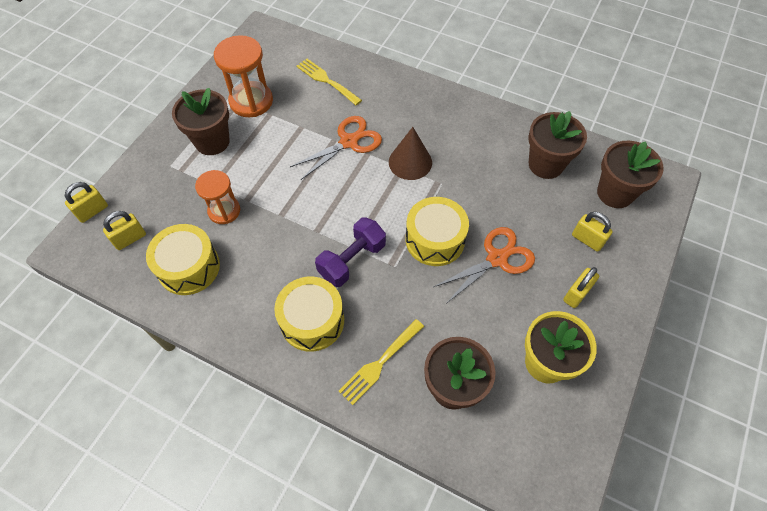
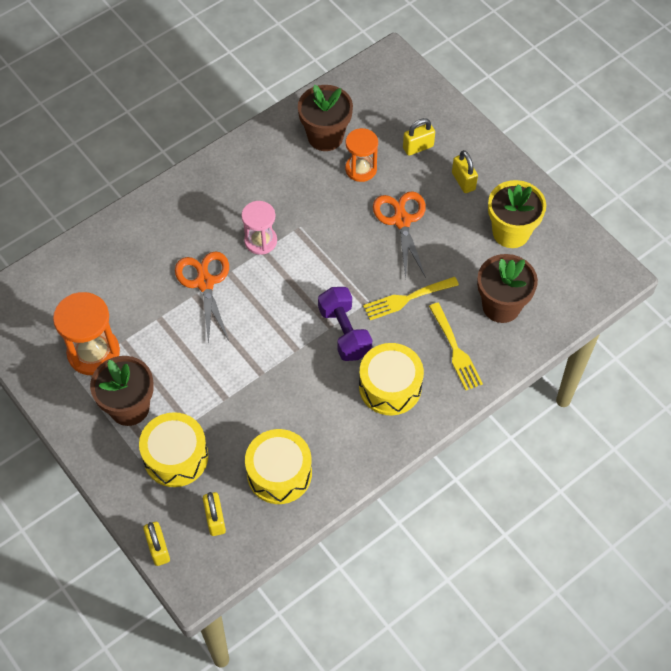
camera: 65 degrees left, 0 degrees up
(224, 211) = (228, 422): orange hourglass -> orange hourglass (361, 169)
(326, 80) = (108, 271): yellow fork -> yellow fork (407, 299)
(410, 162) = (260, 241): brown cone -> pink hourglass
(435, 240) = (358, 258): yellow drum -> yellow drum (176, 457)
(615, 193) = (383, 103): brown flower pot -> none

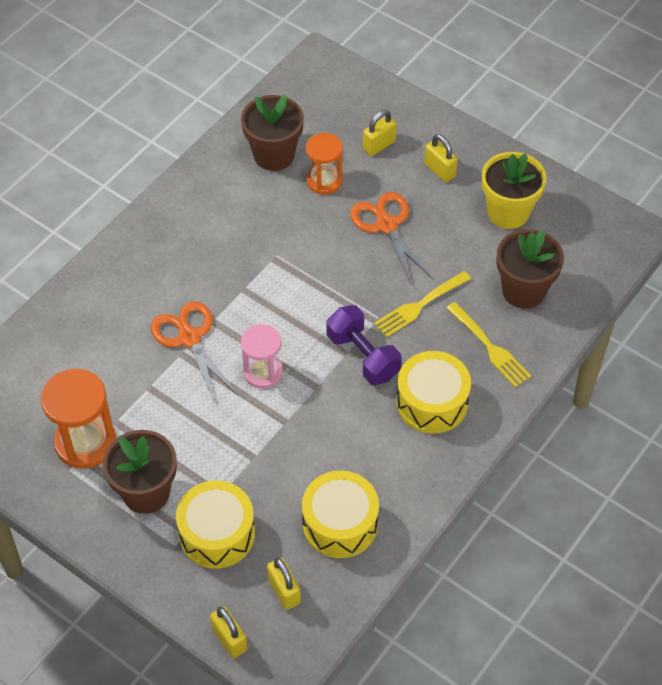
camera: 15 degrees left, 5 degrees down
(260, 241) = (237, 280): pink hourglass -> pink hourglass (263, 372)

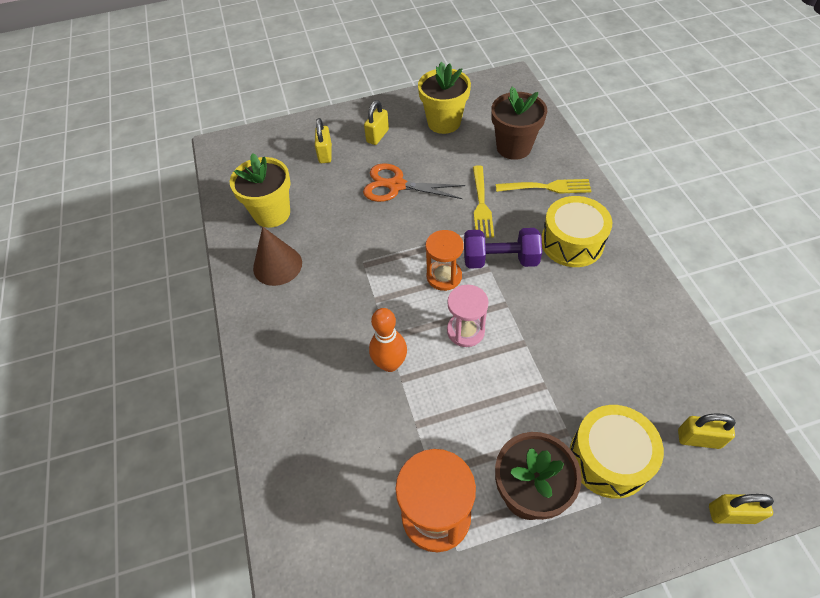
camera: 50 degrees left, 0 degrees up
(189, 338) = (390, 364): orange scissors -> orange bowling pin
(222, 198) = (277, 265): none -> brown cone
(274, 155) = (272, 213): brown flower pot -> yellow flower pot
(324, 181) = (324, 198): orange hourglass -> orange hourglass (444, 276)
(340, 524) = (650, 360): yellow drum -> none
(439, 170) = (377, 136): yellow padlock -> yellow padlock turned 60 degrees counterclockwise

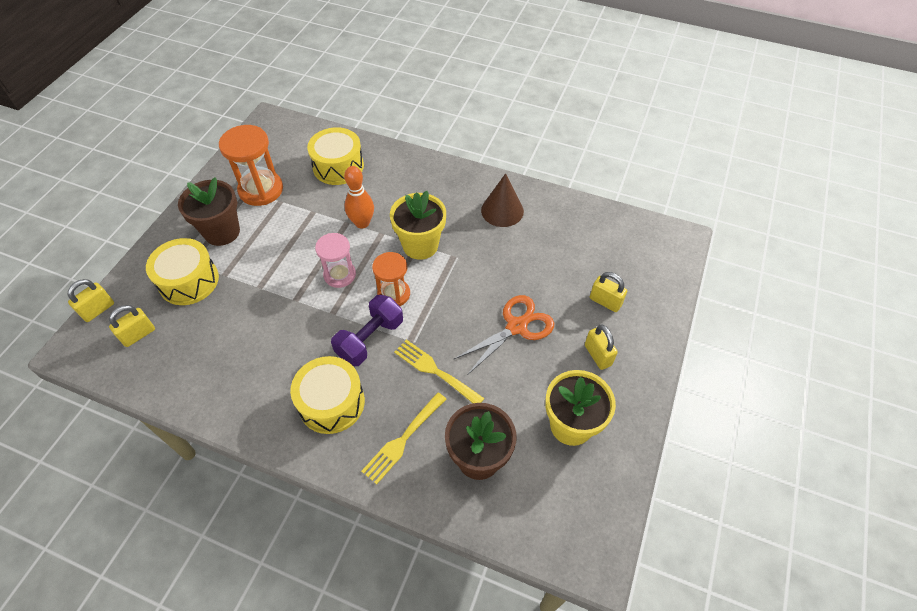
camera: 125 degrees right, 0 degrees up
(272, 213) = (560, 232): yellow flower pot -> yellow flower pot (420, 245)
(328, 460) = (338, 166): none -> yellow drum

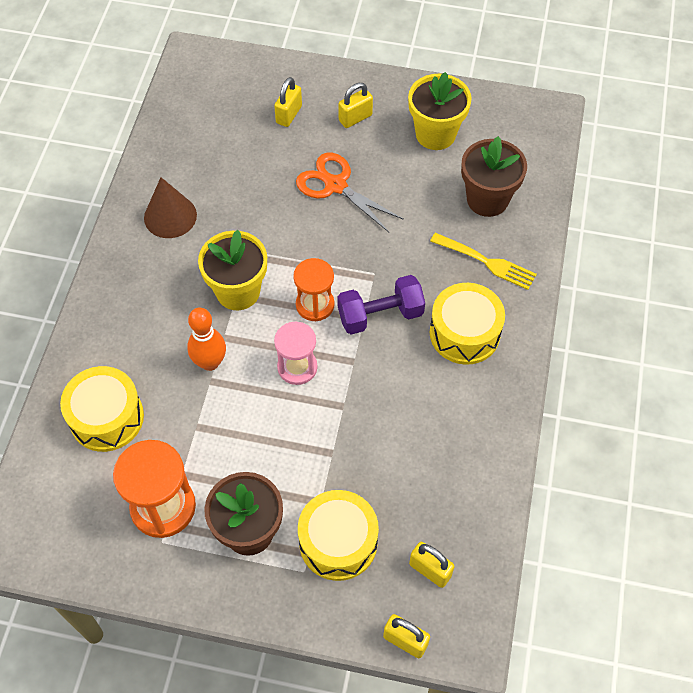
camera: 100 degrees left, 5 degrees up
(370, 339) = (380, 315): purple dumbbell -> purple dumbbell turned 45 degrees counterclockwise
(435, 371) = (405, 248): yellow fork -> none

